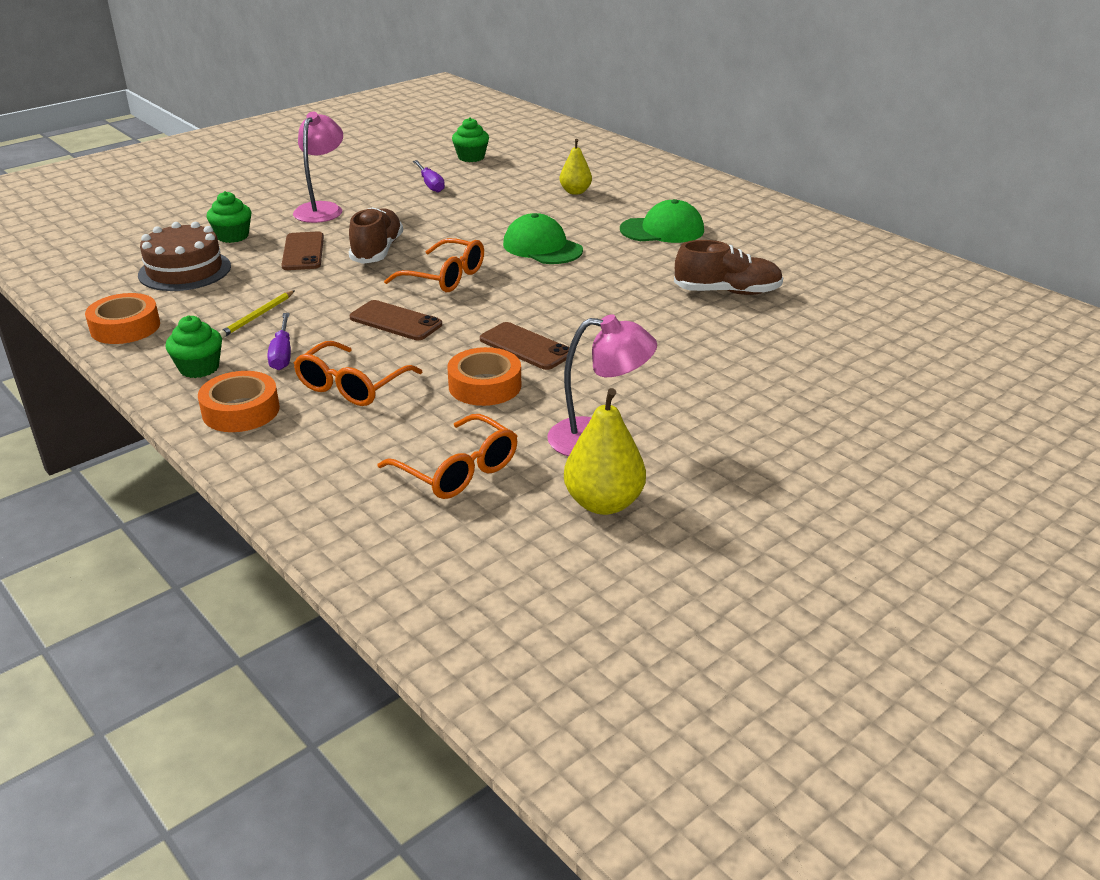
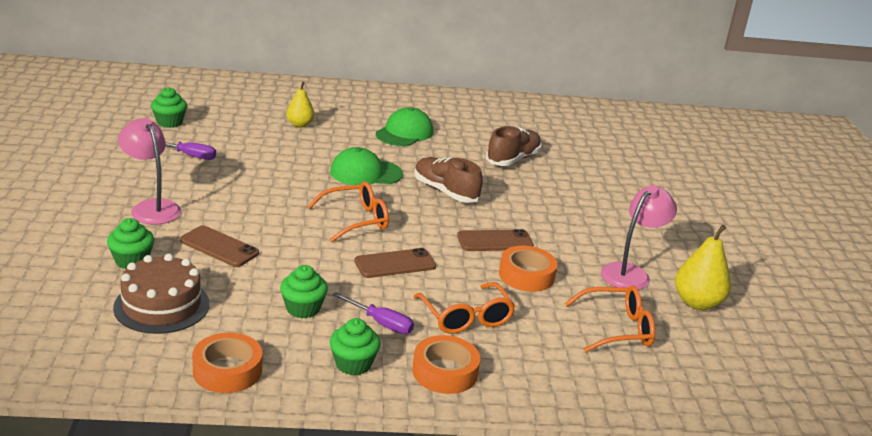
camera: 55 degrees left, 5 degrees down
(257, 316) = (303, 308): yellow pencil -> green cupcake
(377, 251) = (270, 222): brown shoe -> brown shoe (445, 192)

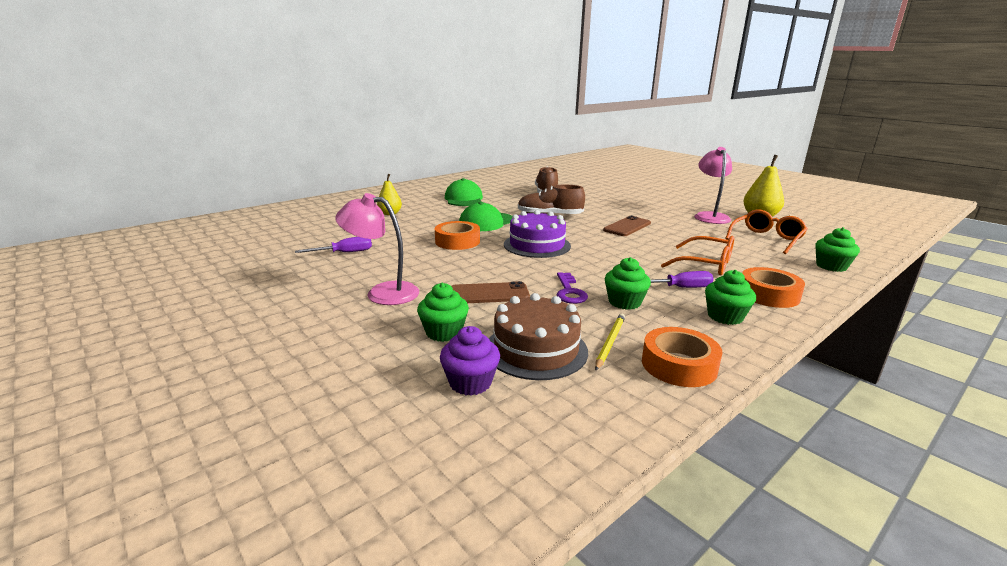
camera: 35 degrees left, 5 degrees down
(83, 302) = (470, 383): none -> purple cupcake
(169, 122) = (286, 240): green cupcake -> green cupcake (831, 266)
(219, 329) = (610, 342): none -> yellow pencil
(281, 277) = (569, 292): none -> purple key
(355, 220) = (537, 245): orange glasses -> purple cake
(395, 264) = (610, 256): brown phone -> none
(526, 275) = (678, 235): orange tape -> orange tape (457, 241)

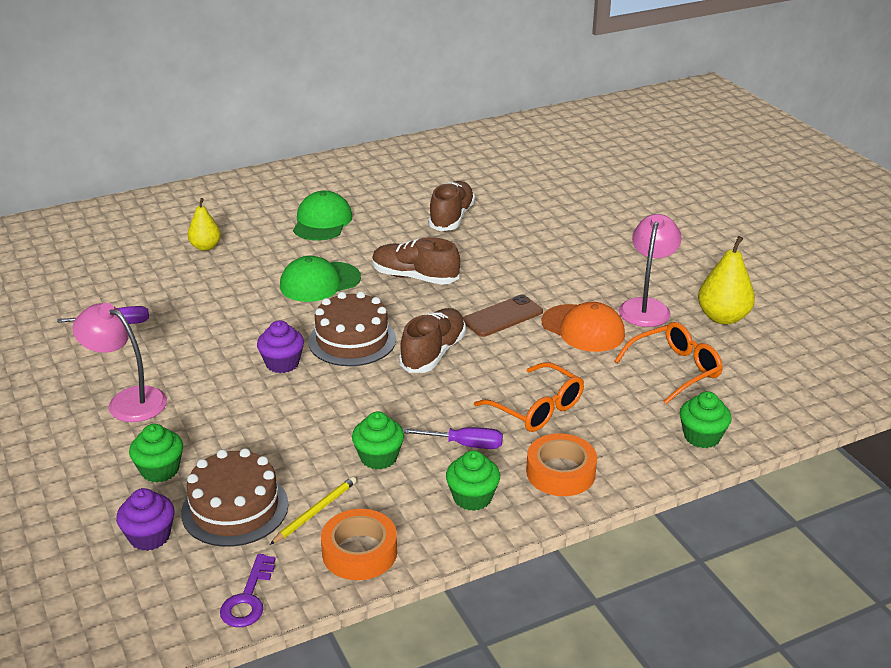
camera: 15 degrees right, 10 degrees up
(457, 241) = (258, 319): orange tape -> none
(489, 294) = (239, 420): brown phone -> none
(496, 260) = (282, 363): none -> purple cupcake
(537, 245) = (352, 340): purple cake -> brown cake
(569, 292) = (330, 431): purple key -> purple key (248, 598)
(601, 246) = (433, 353): none -> brown shoe
(684, 227) = (583, 328): none -> orange cap

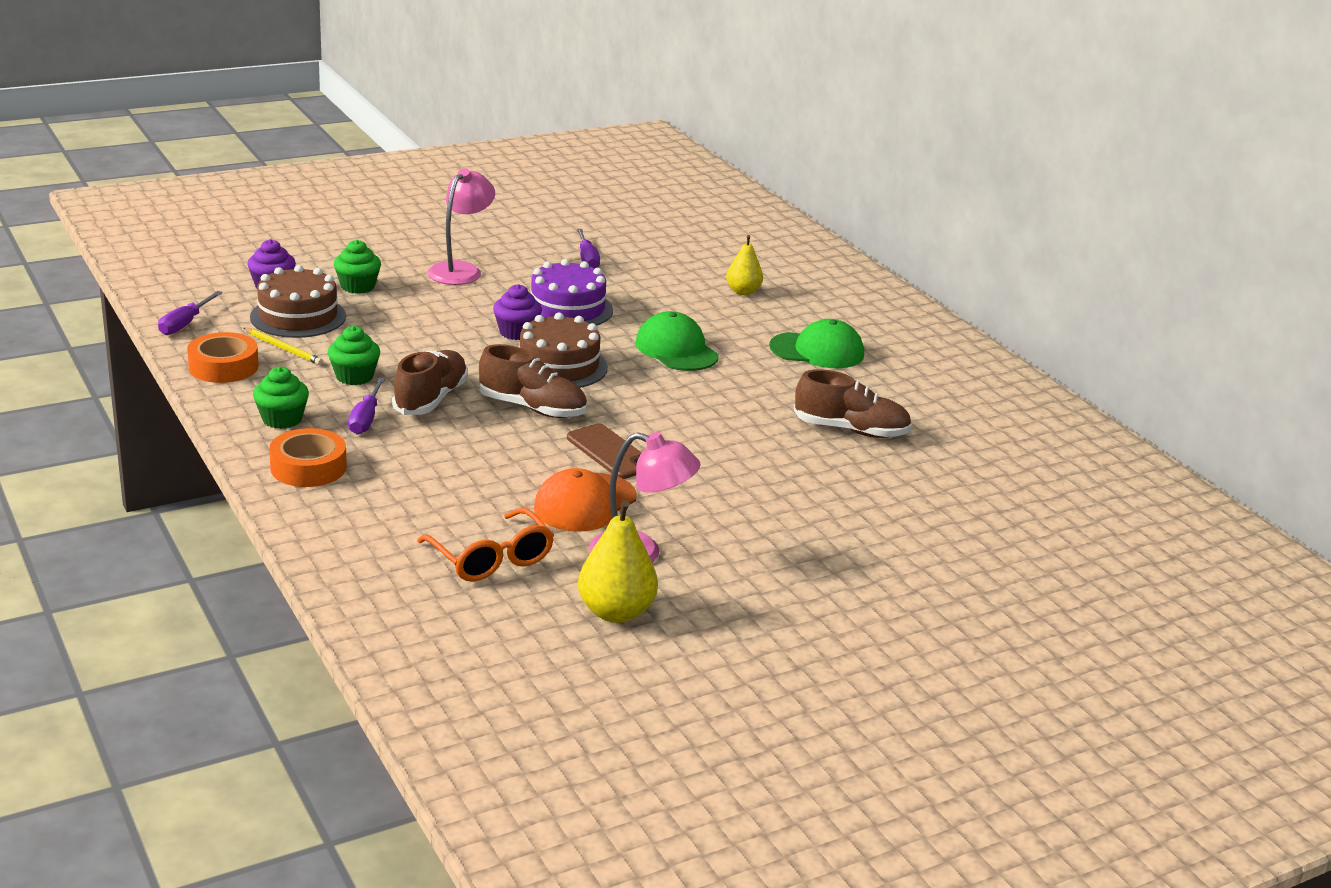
camera: 85 degrees right, 5 degrees down
(232, 335) = (567, 309): none -> purple cake
(248, 598) = (185, 324): purple key -> purple screwdriver
(415, 277) = (695, 402): brown shoe -> brown shoe (431, 399)
(537, 408) = (422, 461): orange glasses -> none
(702, 436) = (352, 560): green cupcake -> none

